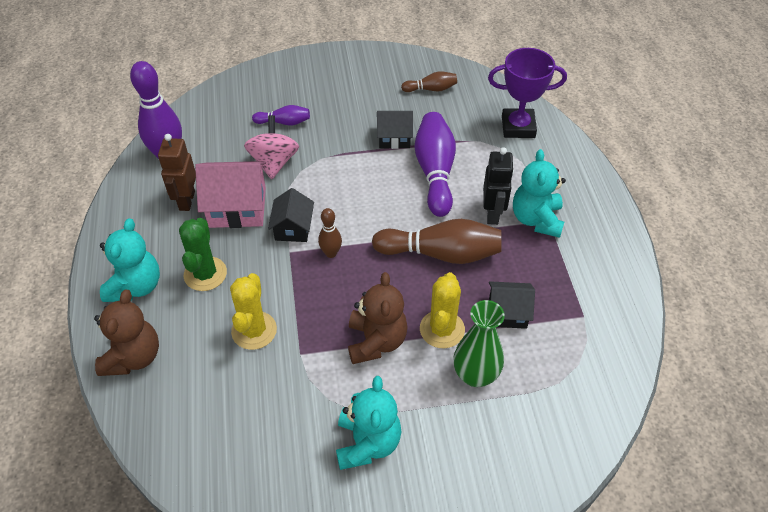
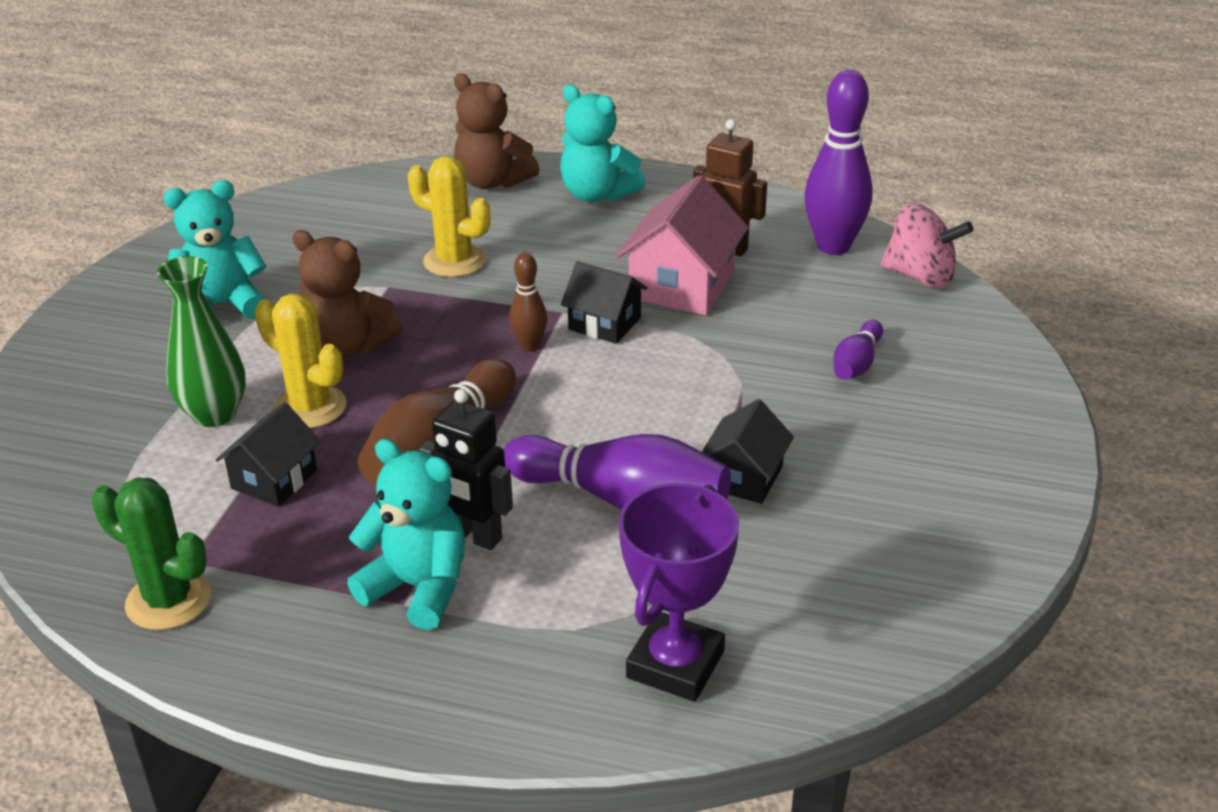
camera: 115 degrees right, 15 degrees down
(205, 274) = (577, 242): green cactus -> green cactus (168, 600)
(274, 162) = (760, 334): pink spinning top -> pink spinning top (920, 277)
(367, 443) = (222, 306): turquoise teddy bear -> turquoise teddy bear turned 135 degrees clockwise
(431, 89) = (867, 572): brown bowling pin -> none

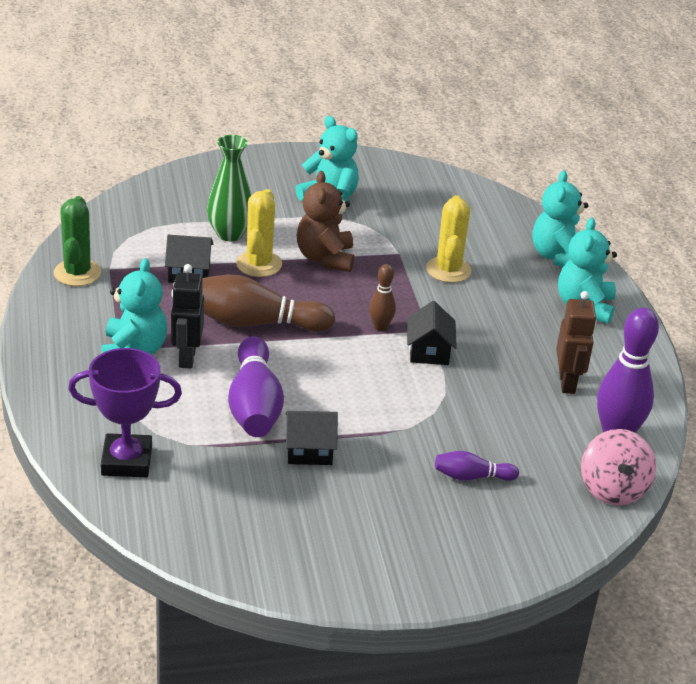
camera: 60 degrees right, 0 degrees up
(492, 181) = (558, 257): brown teddy bear -> turquoise teddy bear
(682, 285) = (502, 374): pink house -> none

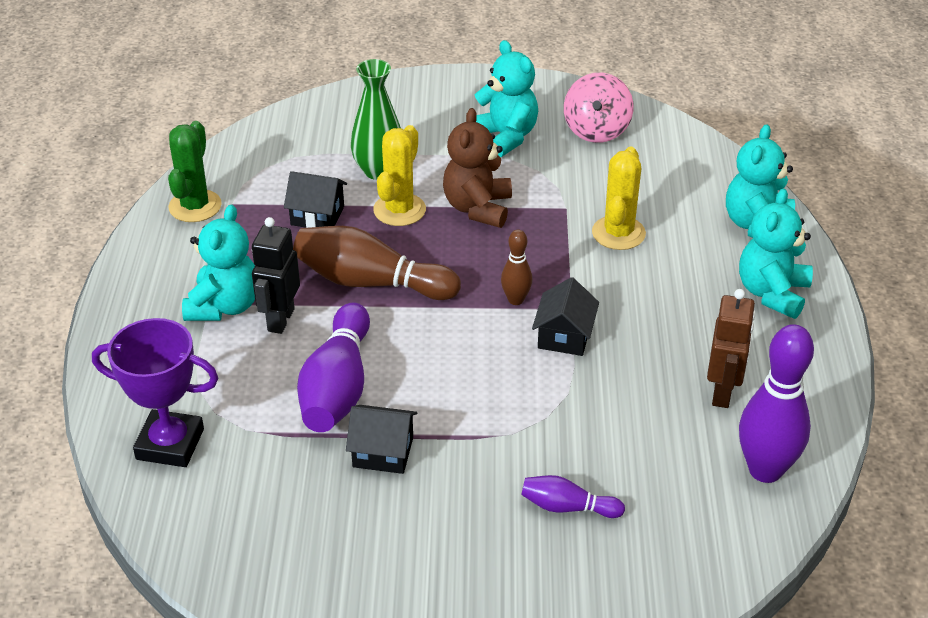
camera: 15 degrees right, 5 degrees up
(613, 489) = (740, 543): pink spinning top -> pink spinning top (596, 130)

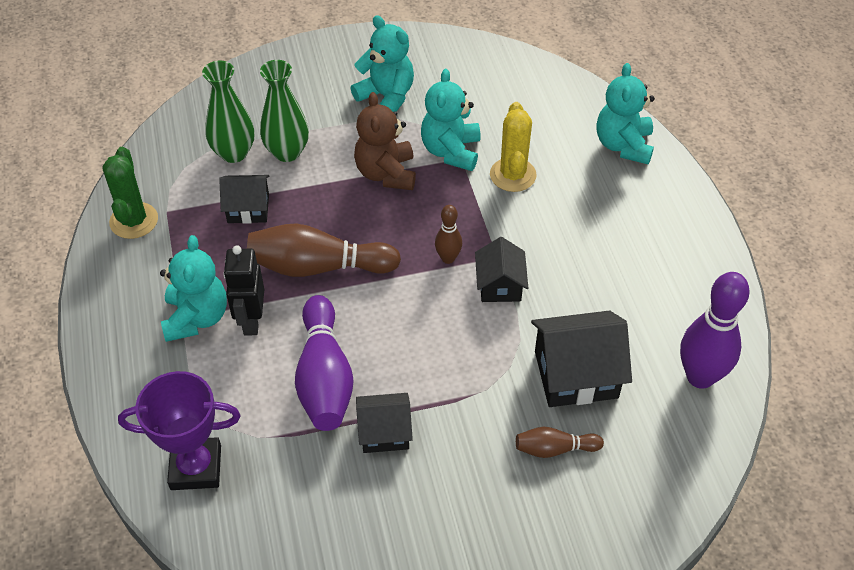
camera: 15 degrees left, 10 degrees up
(322, 162) = (234, 153): none -> green vase
(399, 210) = (319, 188): yellow cactus -> none
(567, 507) = (554, 449): purple bowling pin -> brown bowling pin
(596, 130) = (462, 76): pink spinning top -> none
(619, 439) = (576, 374): none -> black house
(722, 393) = (645, 312): brown robot -> none
(772, 293) = (655, 208): turquoise teddy bear -> turquoise teddy bear (451, 151)

